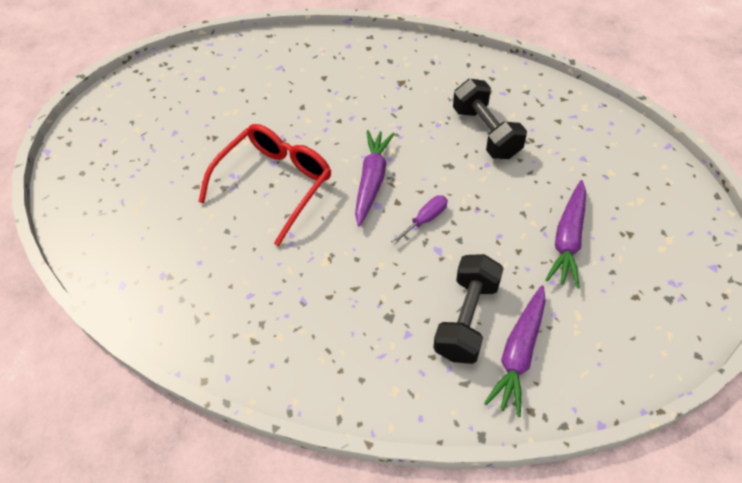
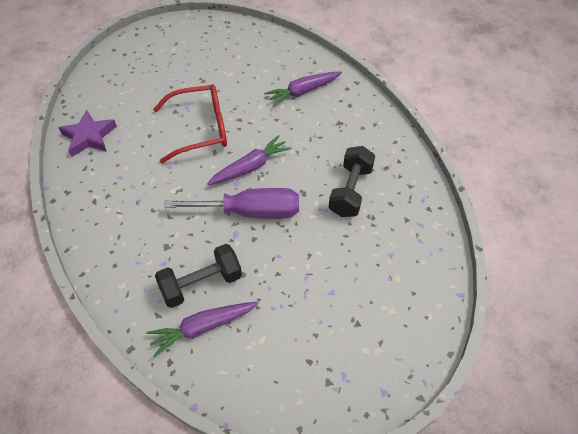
camera: 40 degrees right, 0 degrees up
(157, 284) = (89, 137): none -> purple star
(425, 219) = (250, 212): purple screwdriver -> purple screwdriver, size x2.29
(568, 239) = (315, 293): purple carrot -> purple carrot (303, 91)

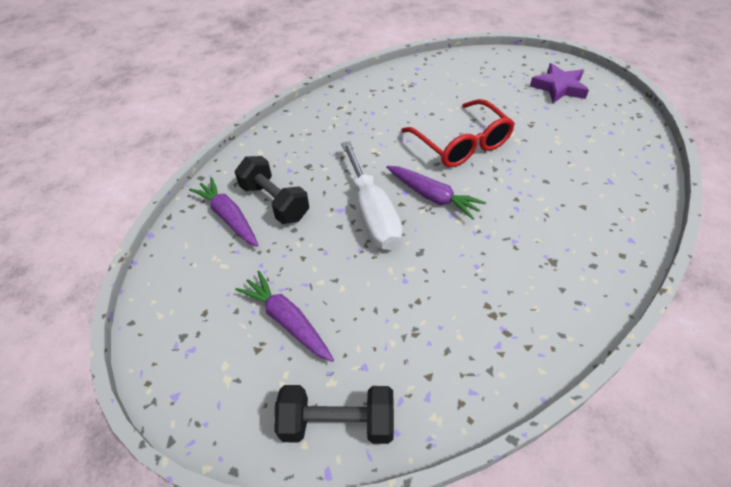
camera: 75 degrees right, 5 degrees down
(89, 137) = (408, 80): purple star -> purple star (558, 87)
(250, 212) = (372, 213): purple screwdriver -> white screwdriver
(303, 91) = (580, 211): purple carrot -> purple carrot (287, 321)
(350, 191) = (445, 299): black dumbbell -> black dumbbell (337, 423)

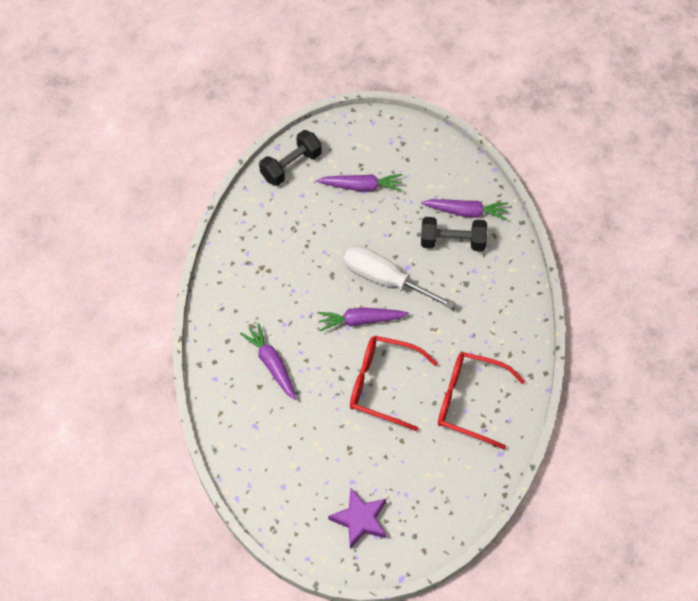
camera: 135 degrees right, 10 degrees up
(404, 100) = (469, 402): none -> red glasses
(556, 215) = (271, 364): none -> purple carrot

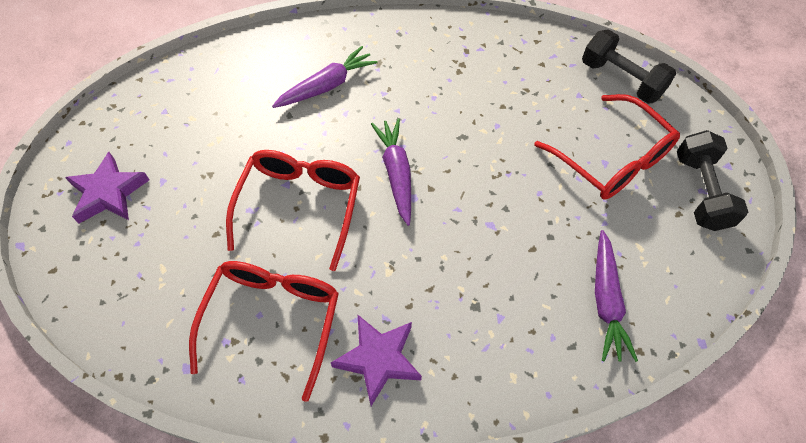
camera: 85 degrees right, 0 degrees up
(361, 186) = (612, 159): purple carrot -> red glasses
(385, 279) = (465, 198): white screwdriver -> none
(452, 242) = (546, 283): black dumbbell -> black dumbbell (701, 192)
(498, 341) = (379, 359): none -> purple star

